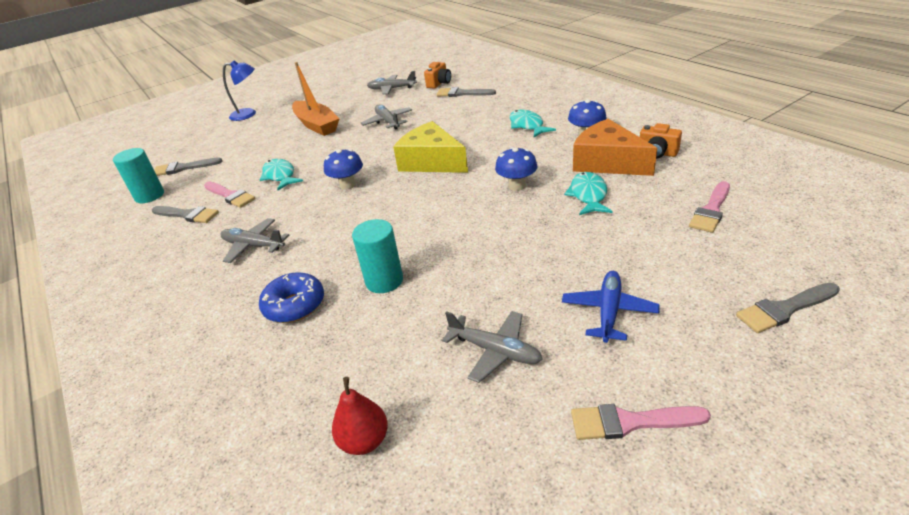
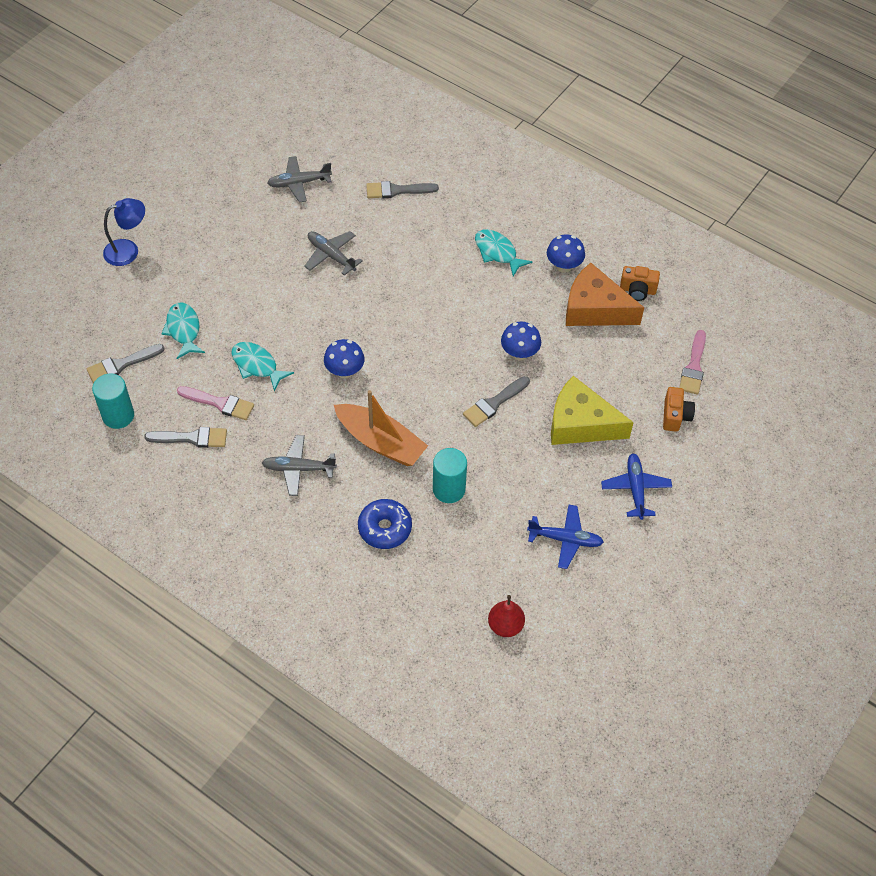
camera: 25 degrees left, 20 degrees up
(317, 125) = (242, 268): orange boat -> orange boat (381, 442)
(431, 162) = (417, 324): yellow cheese -> yellow cheese (580, 424)
(439, 83) = (357, 168): orange camera -> orange camera (675, 416)
(495, 351) = (565, 539): grey plane -> blue plane
(588, 195) = (589, 359): turquoise fish -> turquoise fish (183, 330)
(630, 422) = (667, 574): pink brush -> none
(784, 309) = (752, 465): grey brush -> grey brush (494, 403)

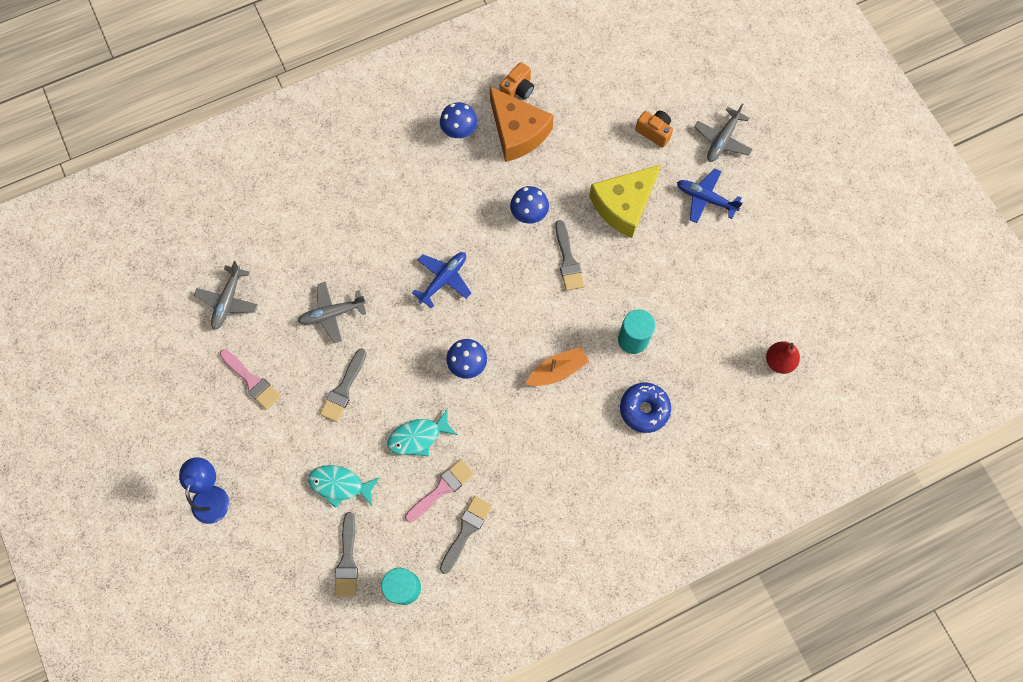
camera: 60 degrees left, 15 degrees up
(298, 469) = (548, 452): grey plane -> grey plane (722, 140)
(381, 442) = (557, 370): orange boat -> orange boat, size x0.66
(397, 190) = (292, 221): grey brush -> grey brush (343, 389)
(497, 252) = (413, 175): turquoise fish -> none
(565, 539) = (724, 275): blue plane -> blue plane (443, 279)
(595, 309) = (517, 132): orange cheese -> orange cheese turned 90 degrees counterclockwise
(693, 366) = (615, 92): pink brush -> pink brush (252, 381)

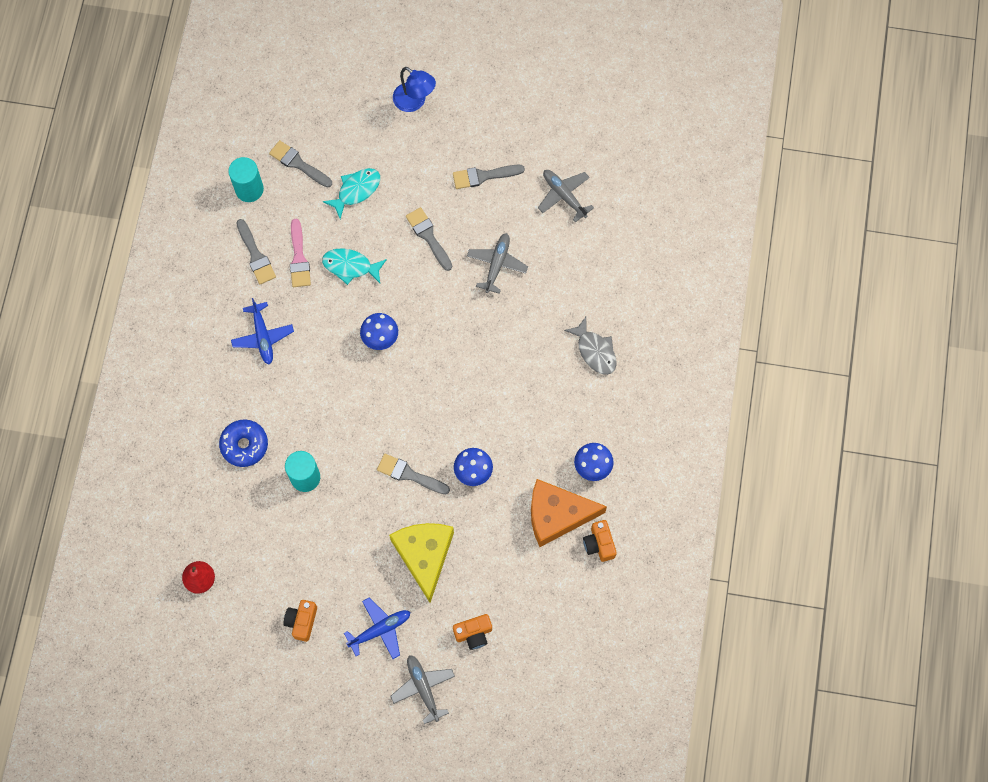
camera: 125 degrees right, 0 degrees up
(252, 381) = (483, 176): pink brush -> grey brush
(358, 188) = (595, 351): none -> grey fish
(418, 437) = (350, 266): turquoise fish -> turquoise fish turned 90 degrees counterclockwise
(443, 279) = (464, 366): blue plane -> blue plane (263, 336)
(557, 370) = (324, 401): orange boat -> none
(746, 259) = (302, 621): none -> orange camera

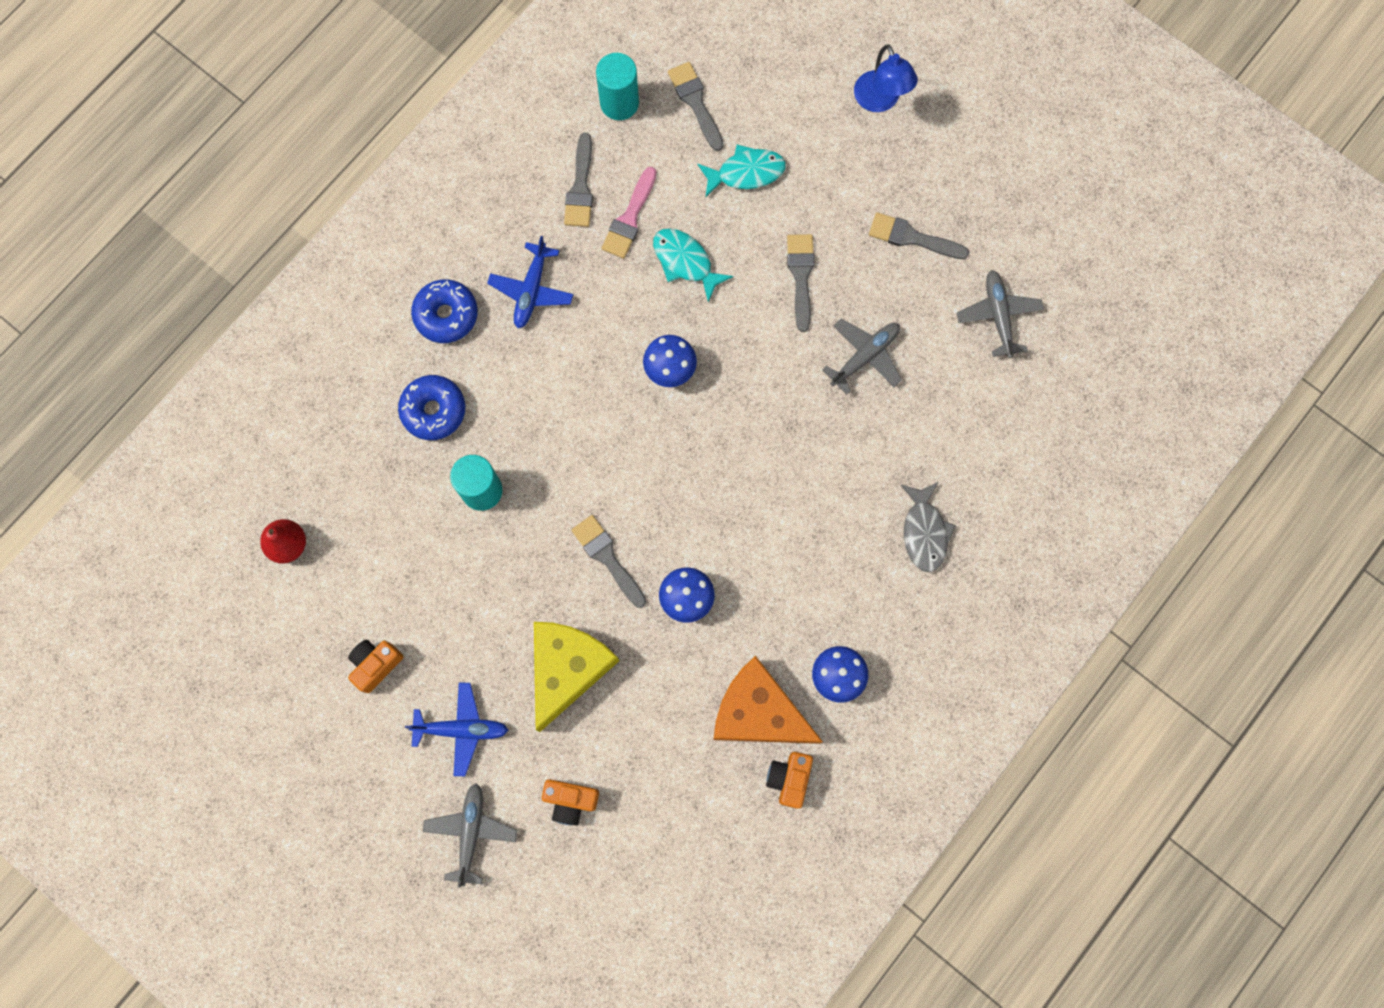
camera: 30 degrees right, 5 degrees up
(216, 381) = (446, 315): none -> blue donut

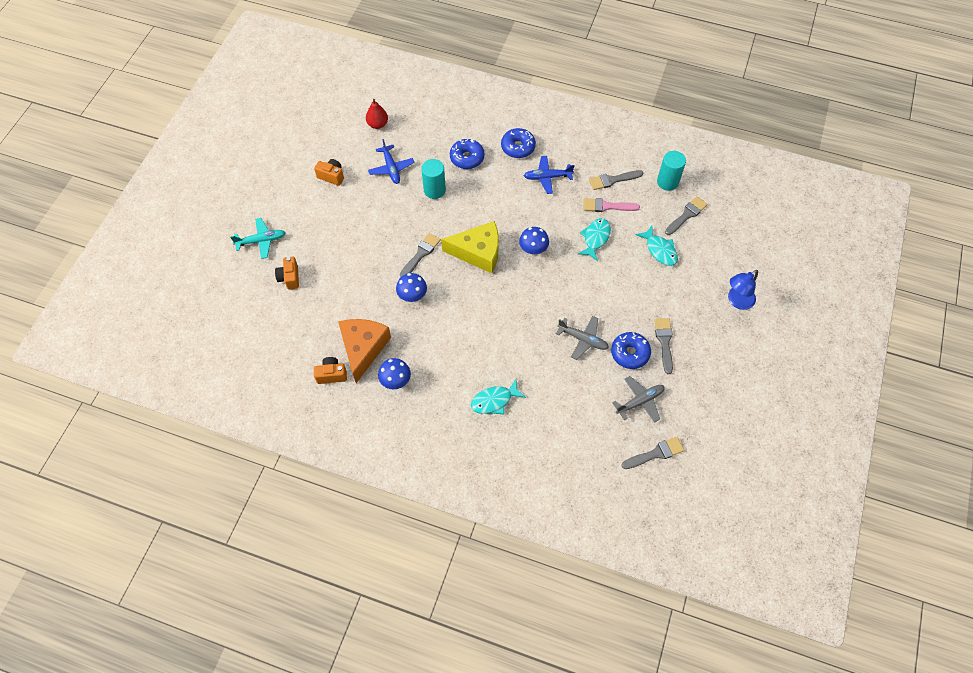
camera: 70 degrees right, 15 degrees down
(462, 729) = (311, 221): blue plane -> blue plane (391, 168)
(471, 832) = (261, 241): grey plane -> turquoise plane
(567, 669) = (356, 255): yellow cheese -> yellow cheese (478, 252)
(801, 276) = (614, 294): grey brush -> grey brush (655, 453)
(913, 296) = (630, 353): none -> blue donut
(924, 532) = (494, 400): grey fish -> turquoise fish

